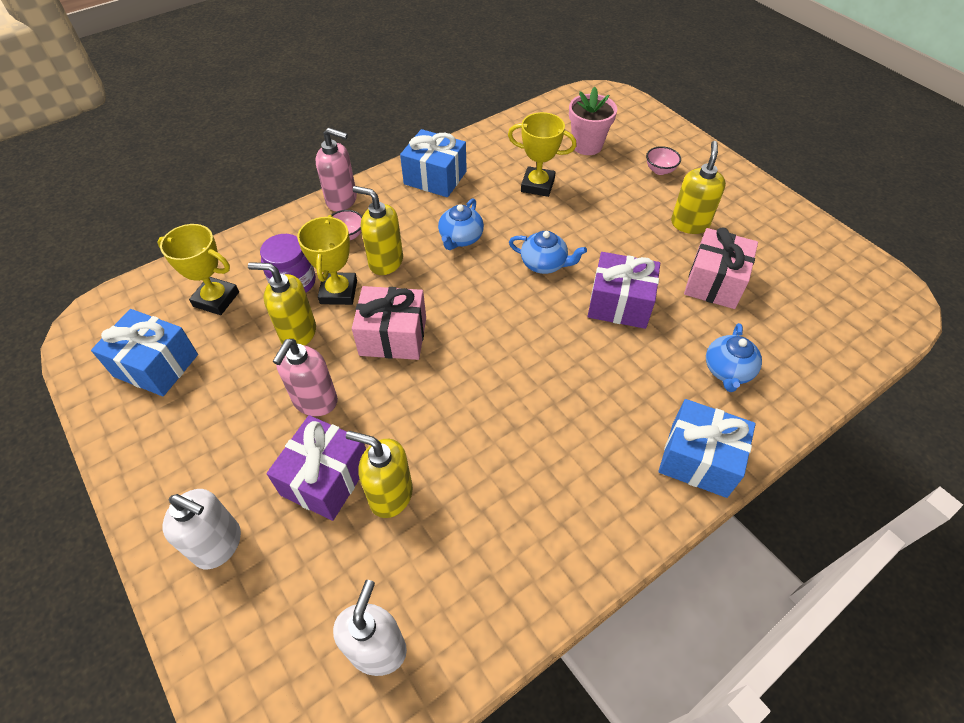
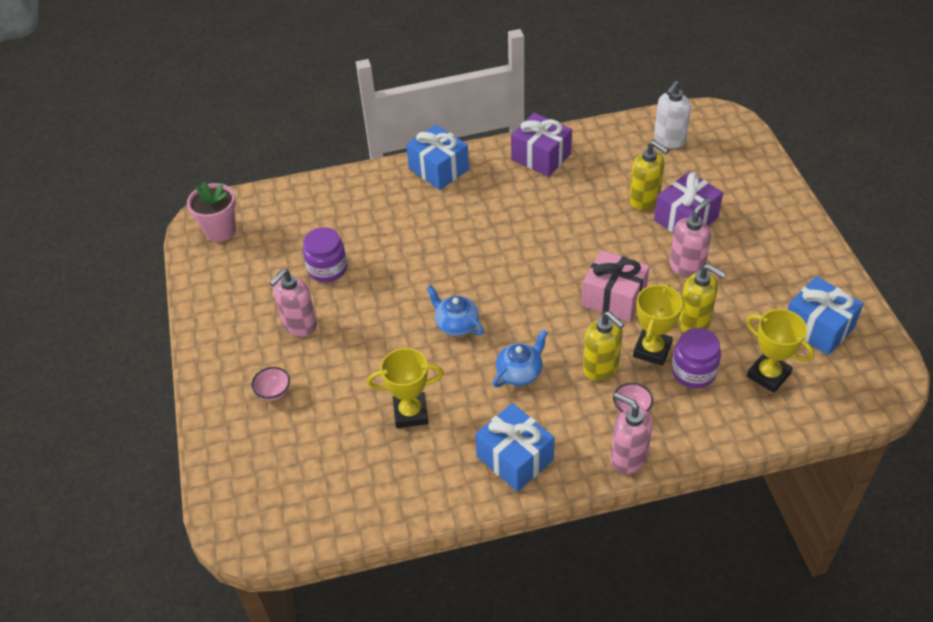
camera: 155 degrees left, 5 degrees down
(218, 544) = (759, 203): white soap dispenser -> none
(537, 185) = (410, 413): yellow trophy -> yellow trophy turned 45 degrees counterclockwise
(587, 145) = (322, 452): pink flower pot -> pink flower pot (220, 230)
(619, 304) = (416, 273): purple gift -> purple gift (541, 157)
(689, 224) = (299, 325): yellow soap dispenser -> pink soap dispenser
(714, 282) = (327, 269): pink gift -> purple jar
(727, 371) = (376, 208): blue teapot -> none

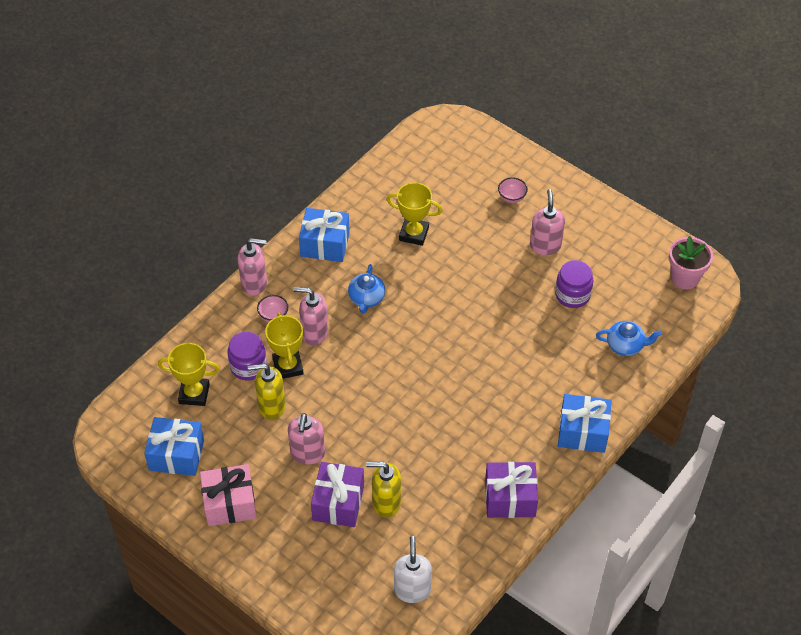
camera: 140 degrees right, 5 degrees up
(410, 413) = (414, 234): yellow trophy -> yellow trophy turned 60 degrees clockwise
(456, 324) = (440, 307): blue teapot -> blue teapot (626, 345)
(601, 368) = (314, 333): yellow soap dispenser -> pink soap dispenser
(614, 298) = (344, 393): pink gift -> pink gift (230, 503)

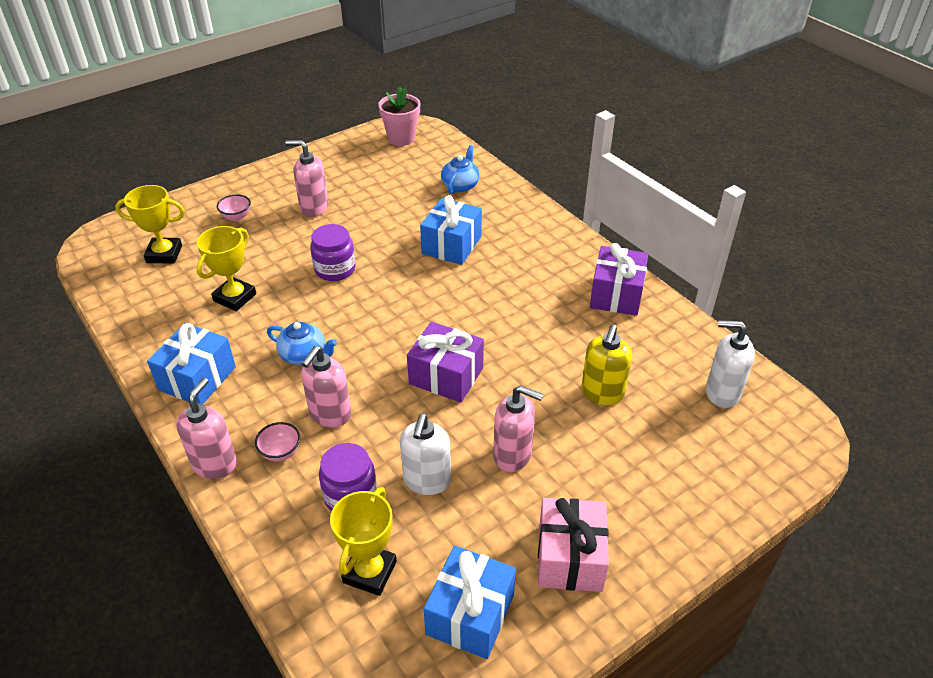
camera: 75 degrees left, 10 degrees down
(271, 406) = (426, 481): yellow soap dispenser -> white soap dispenser
(288, 366) = (370, 451): yellow trophy -> yellow trophy (164, 254)
(338, 502) = (593, 438): purple gift -> purple gift (446, 376)
(572, 295) = (385, 204): purple jar -> purple jar (335, 269)
(582, 432) = (550, 231): blue gift -> blue gift (451, 245)

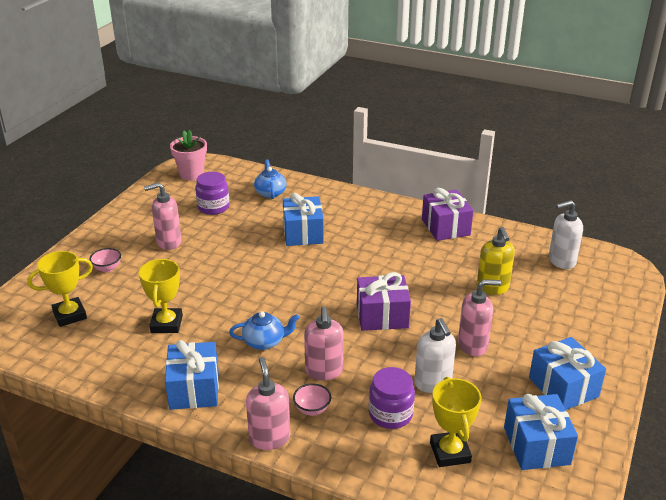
camera: 30 degrees left, 10 degrees down
(335, 269) = (229, 278): purple jar -> purple jar (213, 207)
(570, 558) = (563, 387): pink gift -> blue gift

